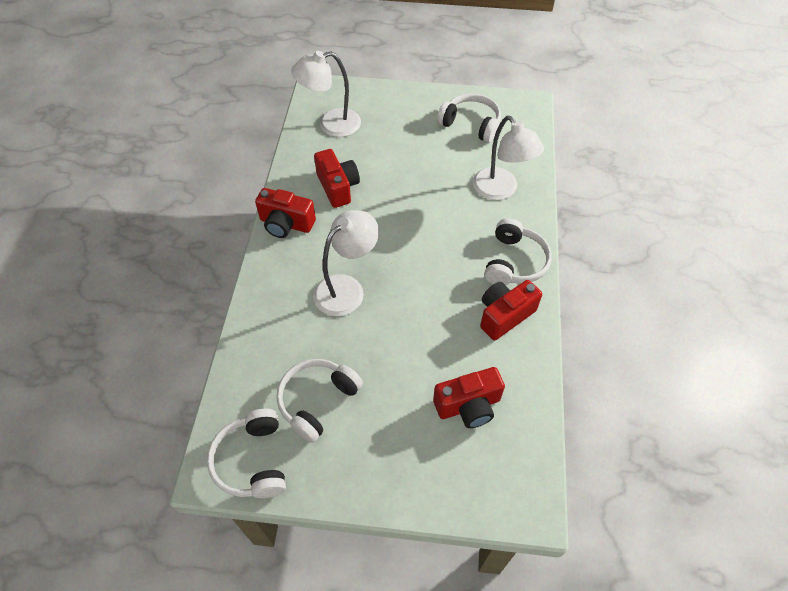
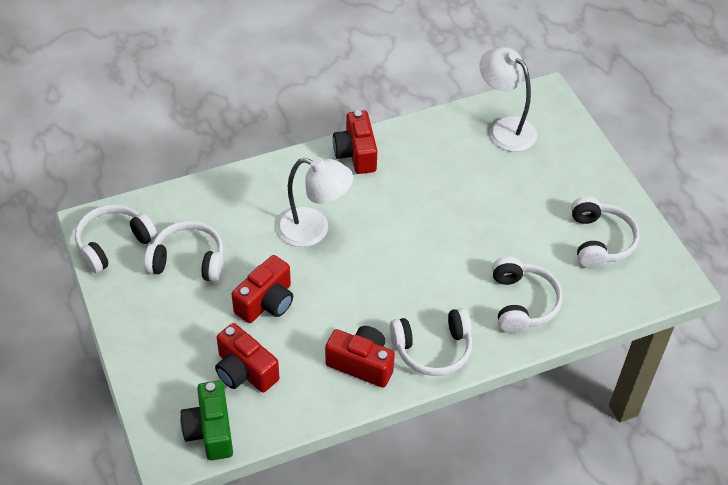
camera: 60 degrees right, 5 degrees down
(338, 187) = (427, 170): red camera -> red camera (266, 302)
(500, 190) = (522, 303): white lamp -> white headphones
(519, 461) = (210, 431): none -> green camera

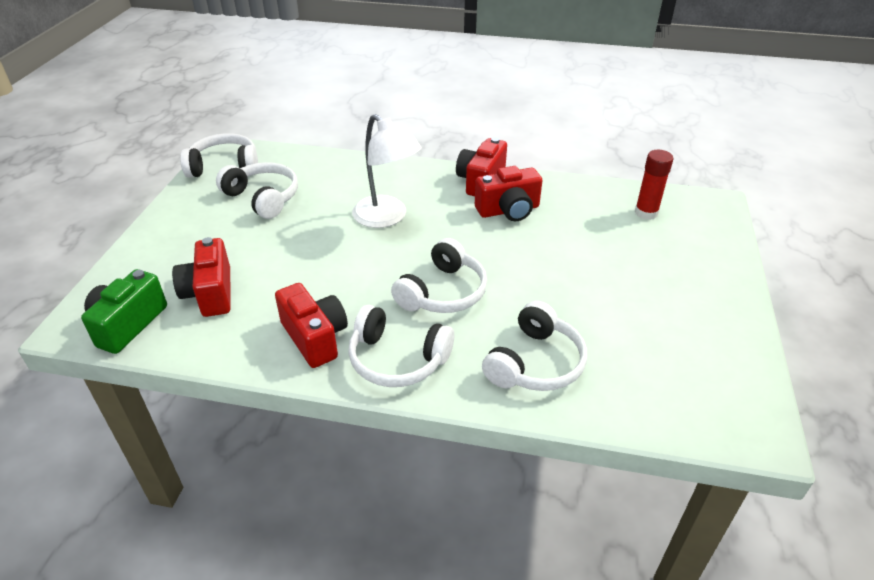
camera: 35 degrees right, 10 degrees down
(266, 302) = (288, 251): red camera -> red camera (508, 210)
(504, 128) = (646, 213): white lamp -> red glue stick
(599, 241) = (680, 346): white headphones -> white headphones (443, 292)

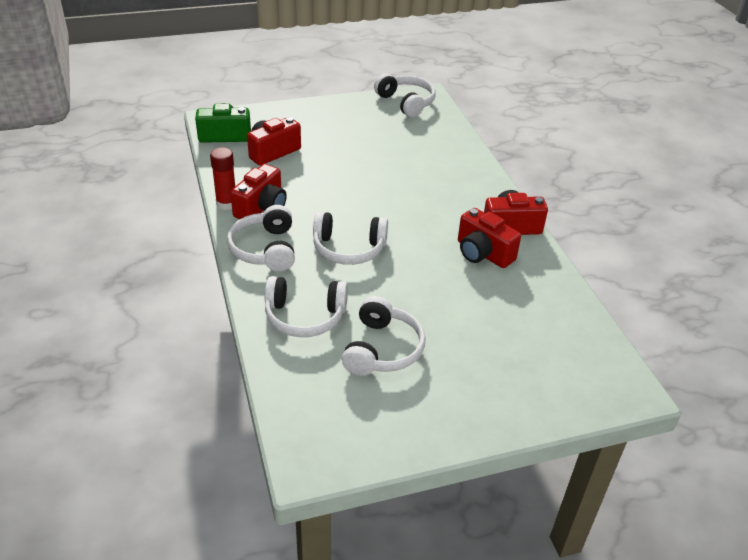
camera: 60 degrees right, 0 degrees up
(263, 198) = (385, 132): white headphones -> white headphones (382, 349)
(387, 218) = (413, 194): white lamp -> none
(646, 213) = (562, 340): red glue stick -> red glue stick (226, 203)

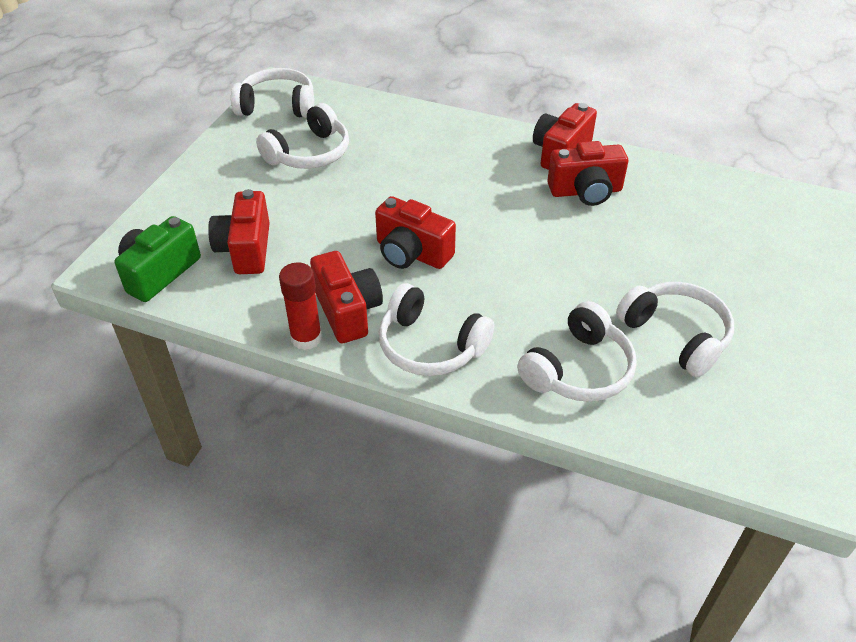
camera: 50 degrees left, 5 degrees up
(335, 208) = (411, 253): none -> red camera
(348, 248) = (492, 278): white headphones -> white headphones (309, 153)

